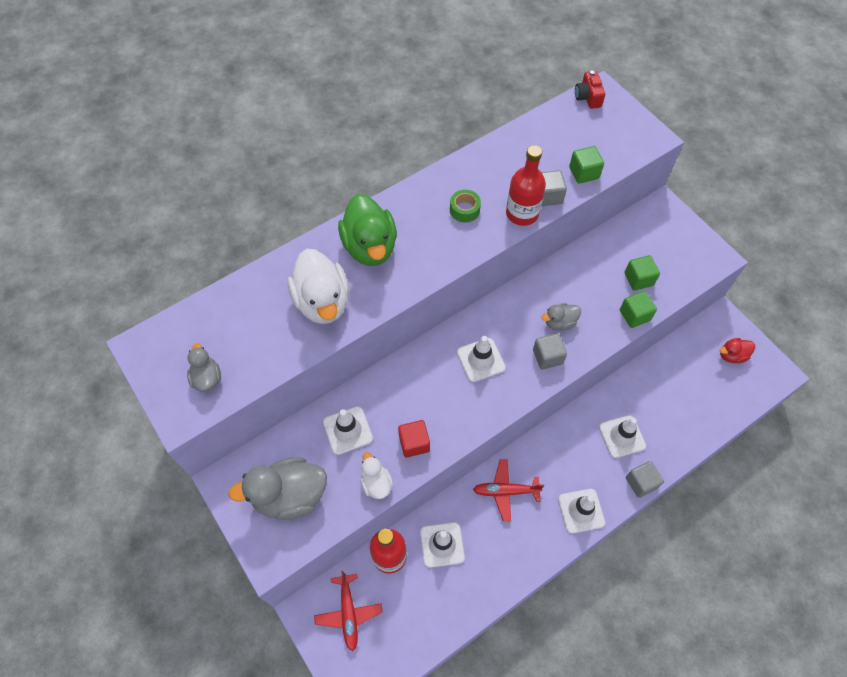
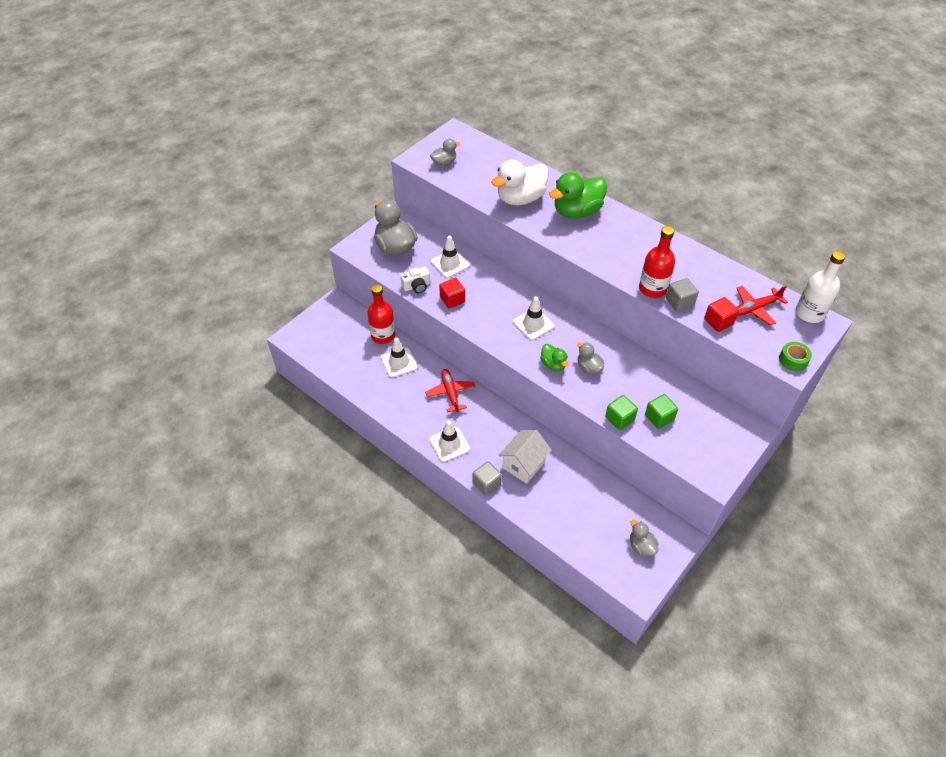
camera: 75 degrees right, 10 degrees down
(348, 613) = (340, 323): red plane -> red plane (755, 308)
(376, 483) = (416, 286): white duck -> white camera
(464, 210) = (637, 255): green tape -> green tape (793, 360)
(547, 357) = (553, 364): grey cube -> green duck
(584, 173) = (718, 322): green cube -> red cube
(588, 97) = (809, 313): red camera -> white bottle
(622, 436) = (523, 465): white traffic cone -> white house
(732, 355) = (641, 546): red duck -> grey duck

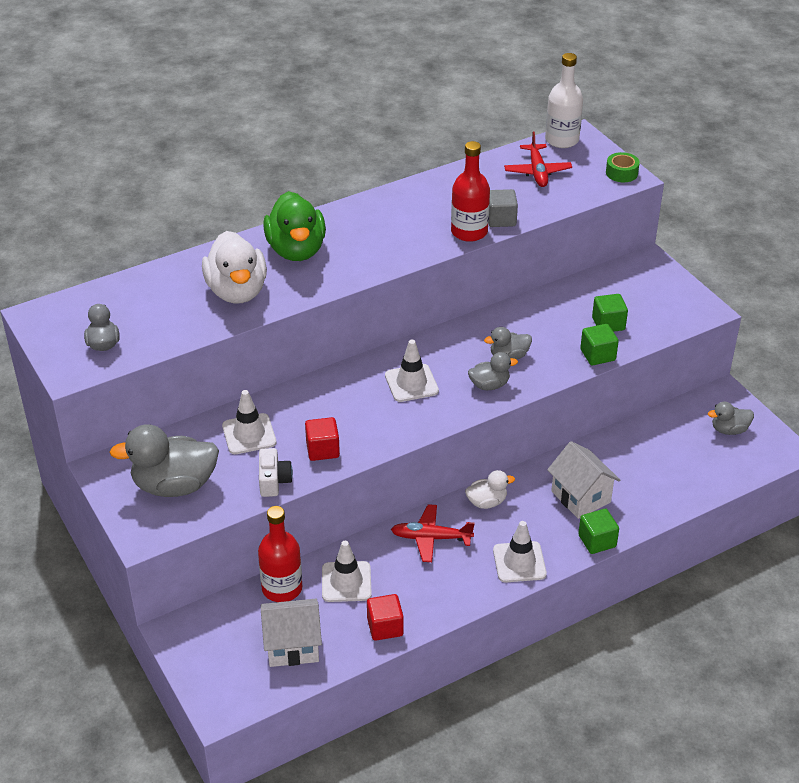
camera: 70 degrees left, 10 degrees down
(343, 353) = (292, 646): none -> white house
(486, 483) = (597, 541): grey cube -> green cube
(494, 413) = (487, 502): none -> white duck
(553, 364) = (489, 385): green duck -> grey duck
(718, 322) = (545, 202): red cube -> red cube (385, 627)

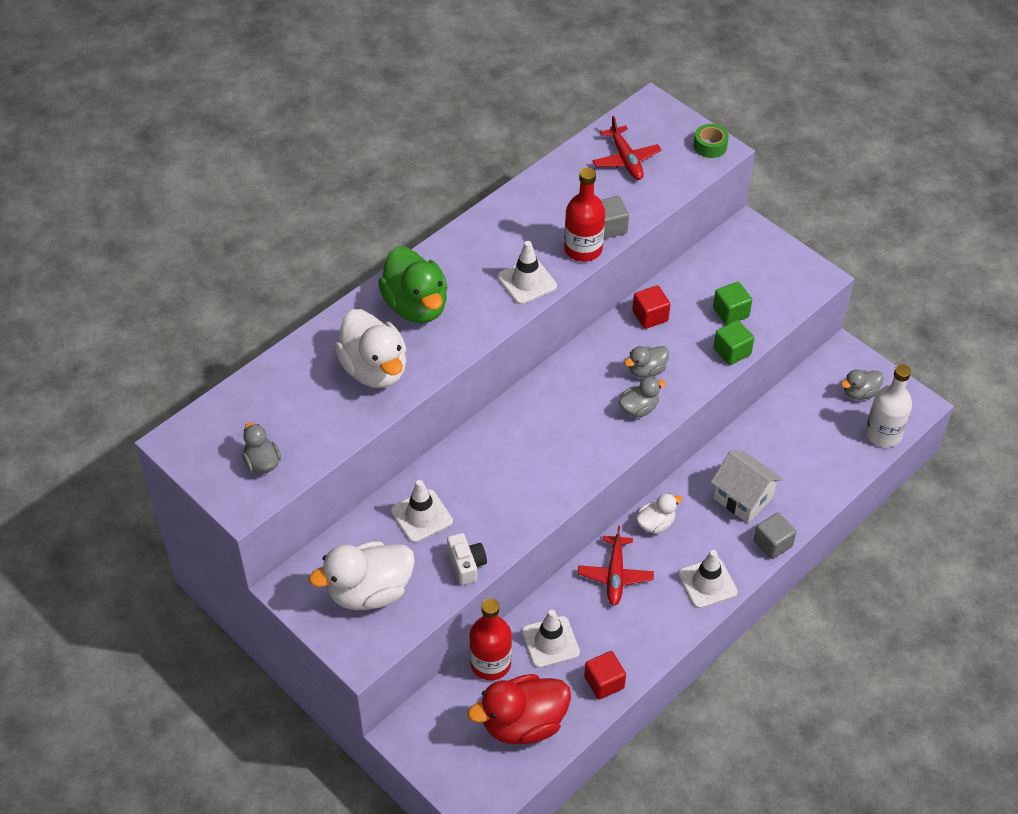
camera: 15 degrees left, 10 degrees up
(174, 485) = (369, 591): grey duck -> white duck
(292, 646) = (523, 723): white house -> red duck
(322, 449) = (501, 518): red cube -> red cube (650, 316)
(411, 383) = (562, 422): white traffic cone -> white traffic cone (527, 281)
(431, 538) = (615, 575): red plane -> red plane turned 75 degrees counterclockwise
(562, 140) = (637, 114): white bottle -> white bottle (883, 434)
(597, 541) = (772, 544): green cube -> grey cube

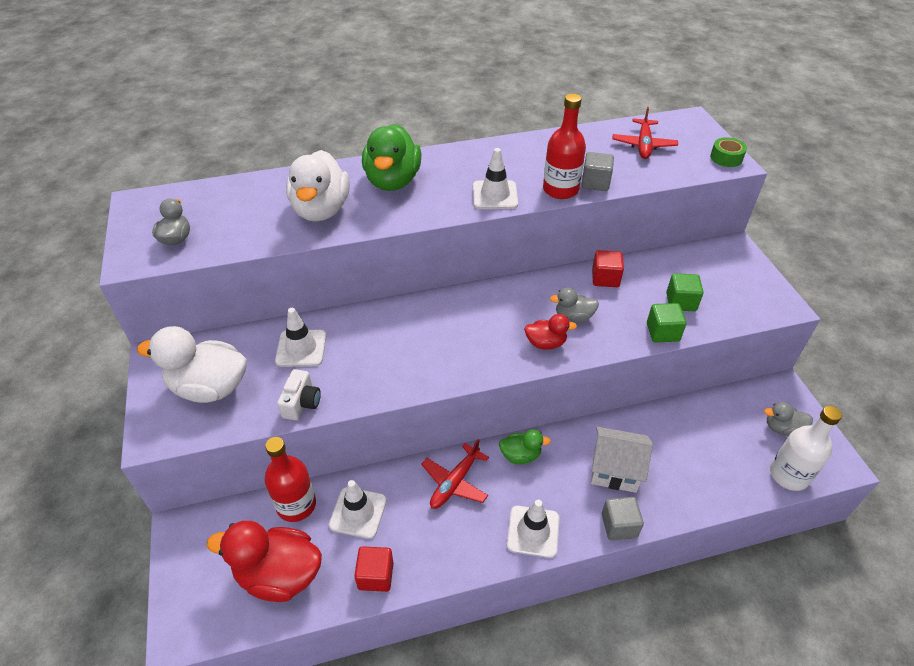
camera: 30 degrees right, 5 degrees down
(639, 408) = (545, 343): grey duck -> red duck
(655, 524) = (520, 455): white duck -> green duck
(743, 498) = (614, 470): white house -> white house turned 60 degrees counterclockwise

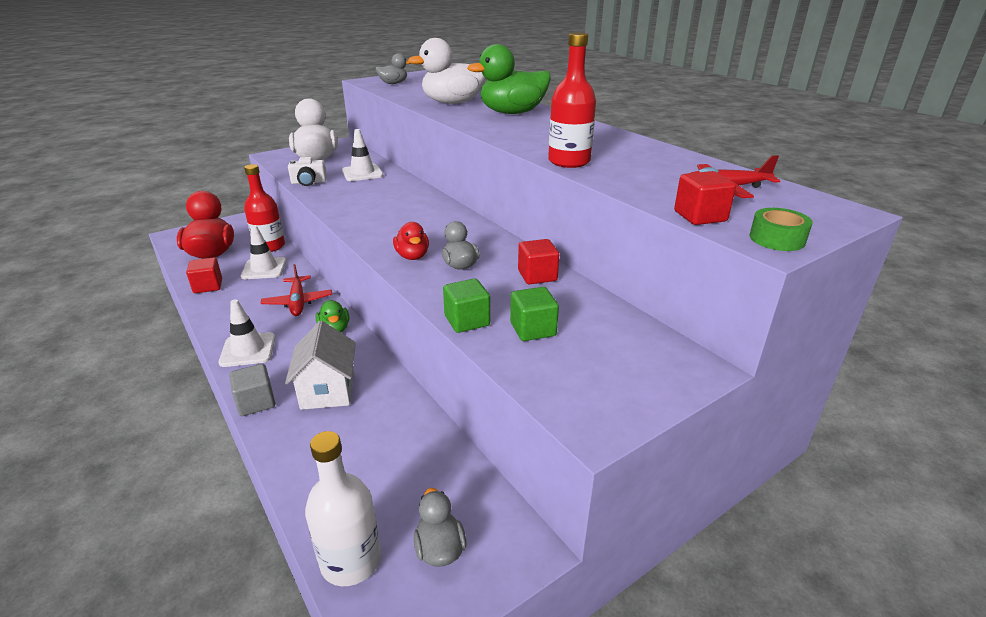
camera: 70 degrees right, 15 degrees down
(454, 482) = (298, 302): red plane -> red plane turned 120 degrees counterclockwise
(495, 195) = (529, 141): white traffic cone -> none
(595, 183) = (602, 174): grey cube -> none
(687, 171) = (700, 216): none -> red cube

